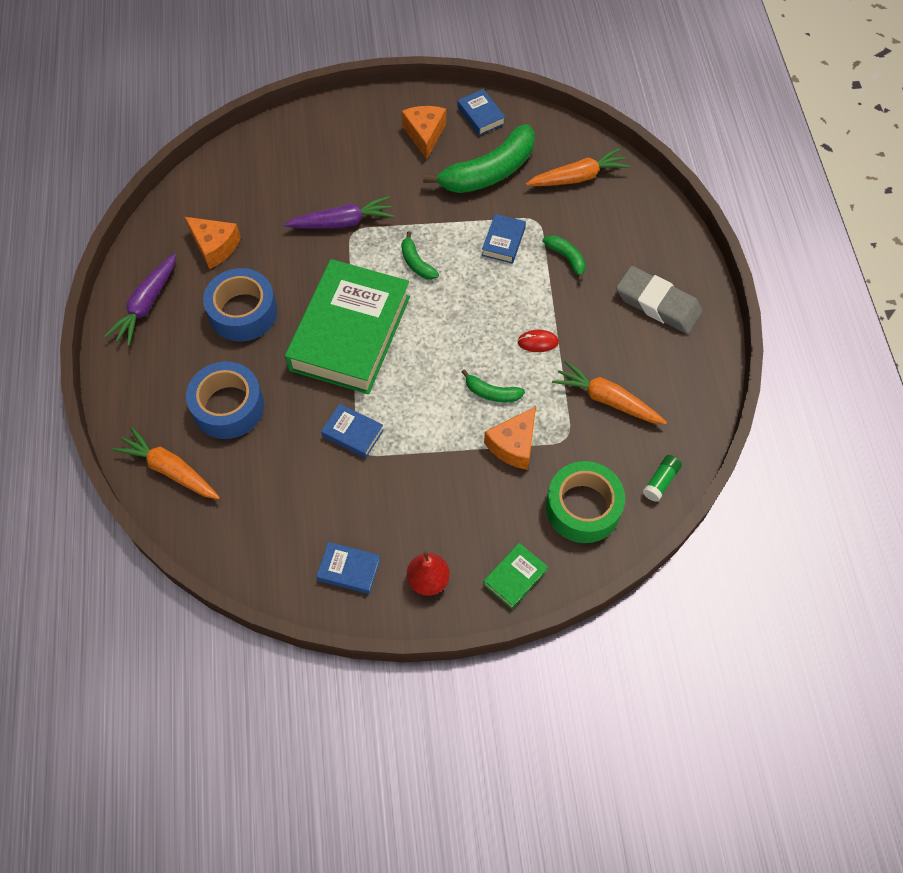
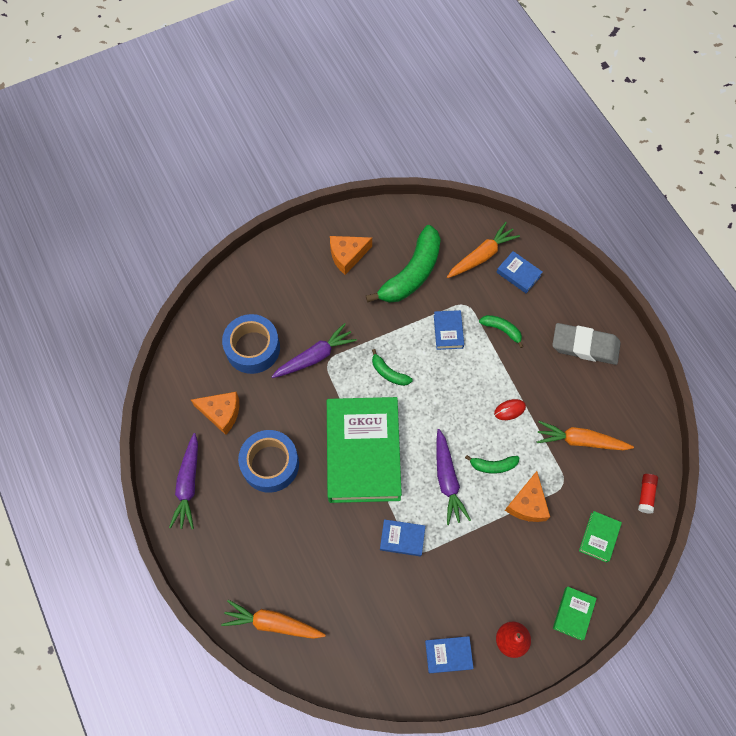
camera: 20 degrees left, 5 degrees up
(228, 407) = (295, 551): blue tape -> blue tape (252, 348)
(425, 134) = (347, 256): orange cheese -> orange cheese turned 90 degrees counterclockwise
(432, 391) = (447, 480): none -> purple carrot
(481, 115) = (384, 224): blue book -> blue book (518, 274)
(583, 508) = (599, 537): green tape -> green book
(660, 481) = (645, 495): green glue stick -> red glue stick

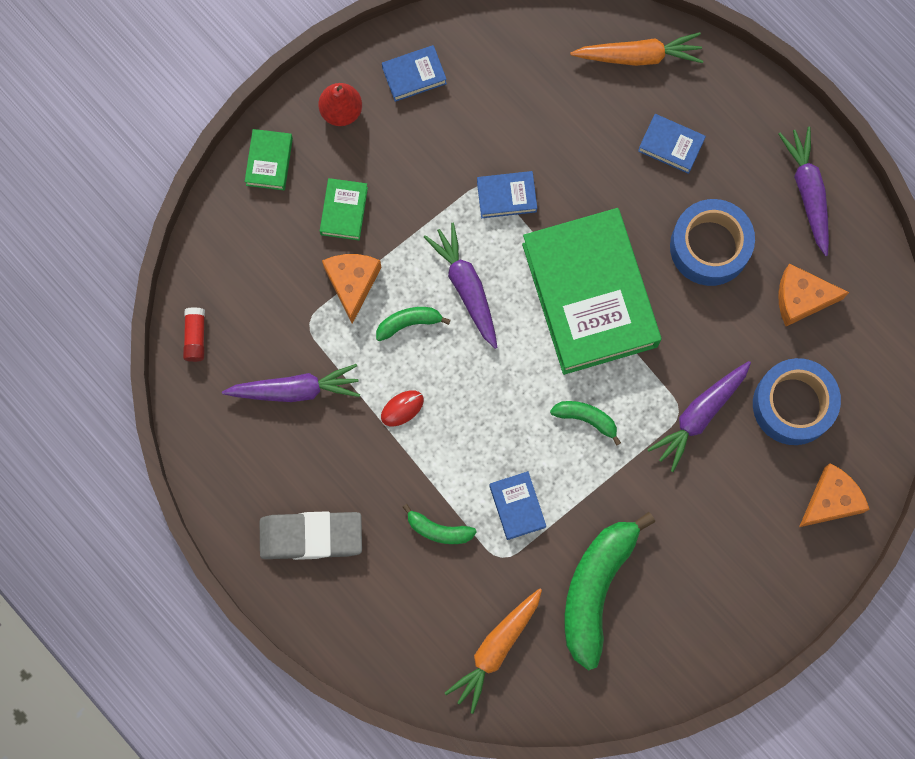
camera: 165 degrees right, 10 degrees up
(347, 256) = (703, 593): orange cheese -> orange cheese (831, 500)
(518, 274) = (432, 632): blue book -> blue book (671, 145)
(580, 440) = (295, 389): orange carrot -> purple carrot
(599, 537) = (250, 264): green book -> green book (344, 211)

